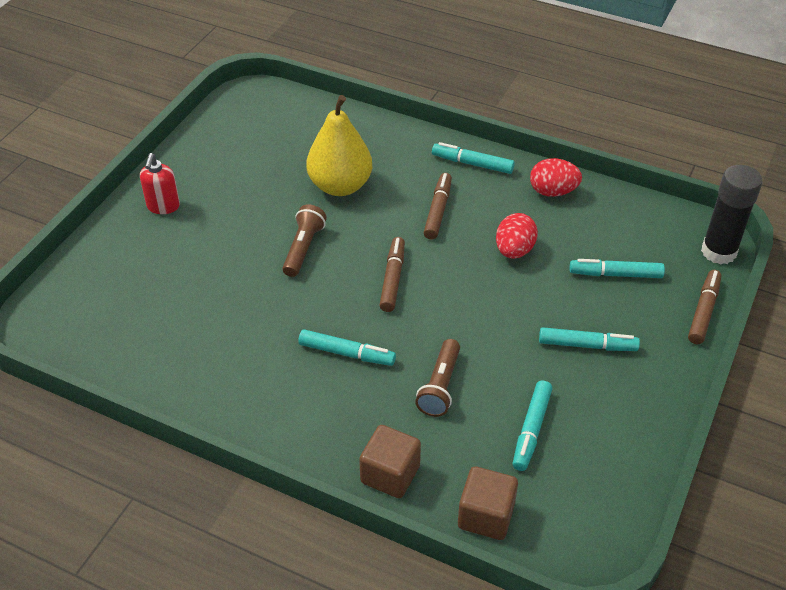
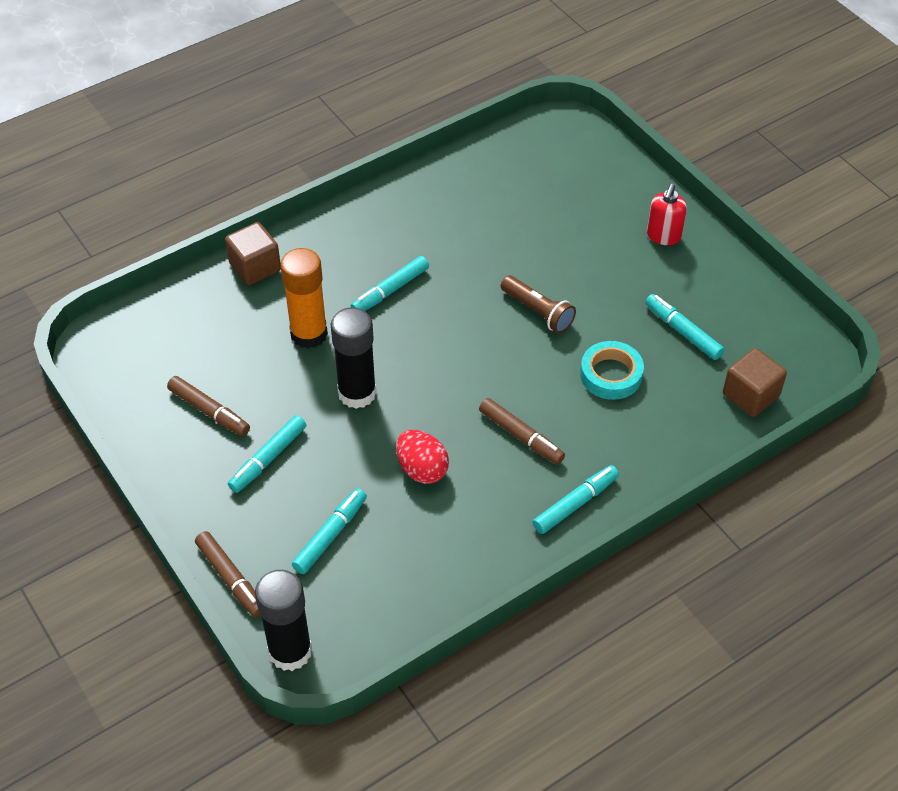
camera: 120 degrees right, 5 degrees up
(163, 206) = (663, 236): red soap dispenser -> red soap dispenser turned 105 degrees counterclockwise
(340, 186) = (611, 375): yellow pear -> turquoise tape
(392, 279) = (452, 358): brown marker -> brown marker (209, 411)
(440, 386) = (309, 334): brown flashlight -> orange glue stick
(476, 321) = (357, 393): none -> black glue stick
(486, 516) = (175, 304): brown cube -> brown cube (750, 395)
(531, 429) = (220, 370): turquoise marker -> turquoise marker (683, 332)
(553, 192) = (482, 553): red egg -> none

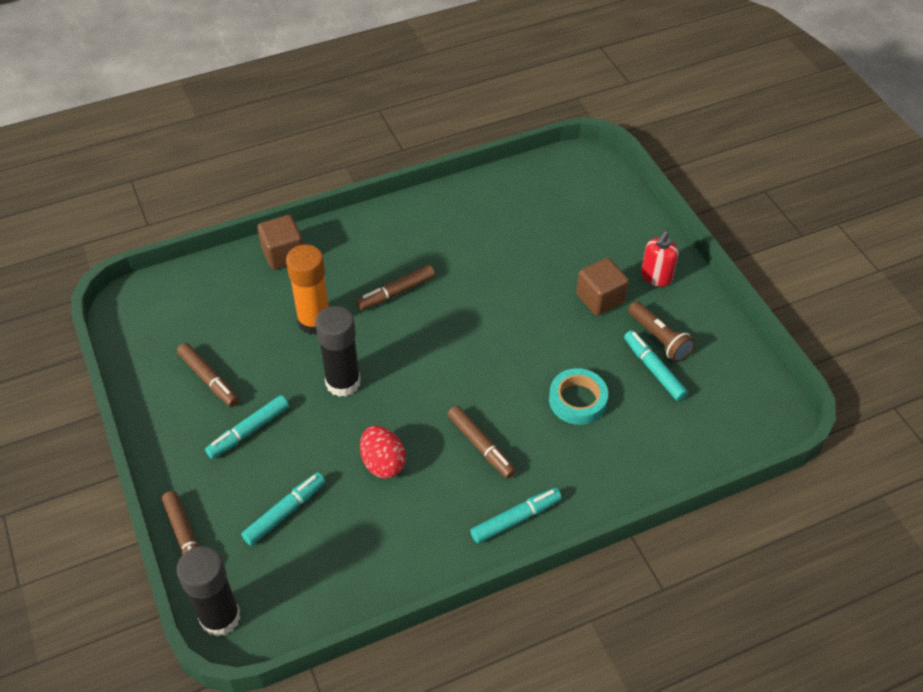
camera: 10 degrees right, 0 degrees up
(390, 290) = (396, 292): turquoise marker -> brown marker
(538, 312) = (524, 331): brown flashlight -> brown flashlight (659, 339)
(750, 395) = (704, 440): brown cube -> brown cube (600, 298)

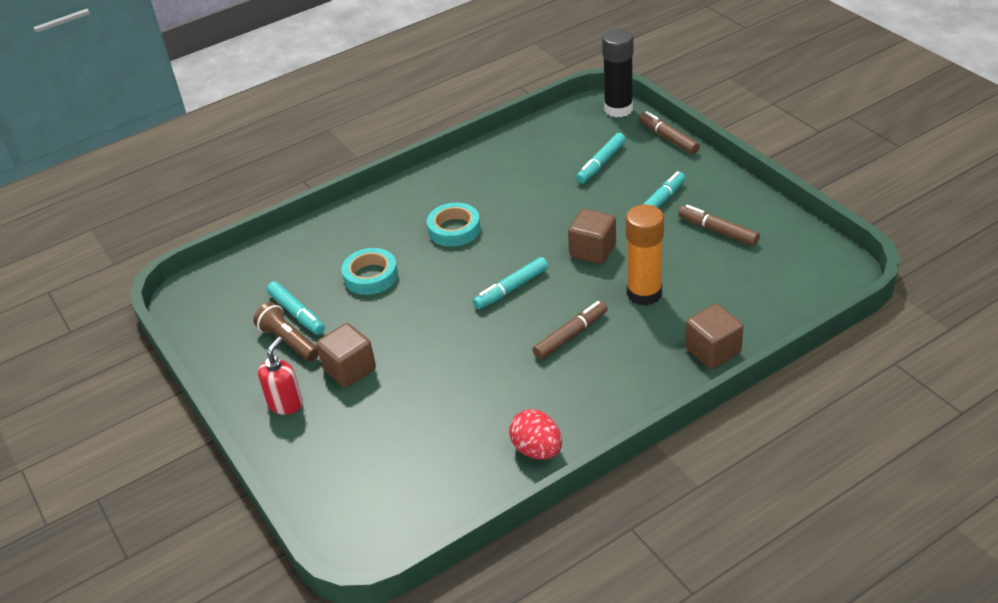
camera: 175 degrees right, 10 degrees down
(343, 382) = (592, 250): black glue stick -> brown cube
(383, 463) = (534, 204): red egg -> red egg (537, 450)
(481, 445) = (454, 229): brown marker -> turquoise tape
(515, 519) = (417, 191): turquoise marker -> turquoise marker (511, 289)

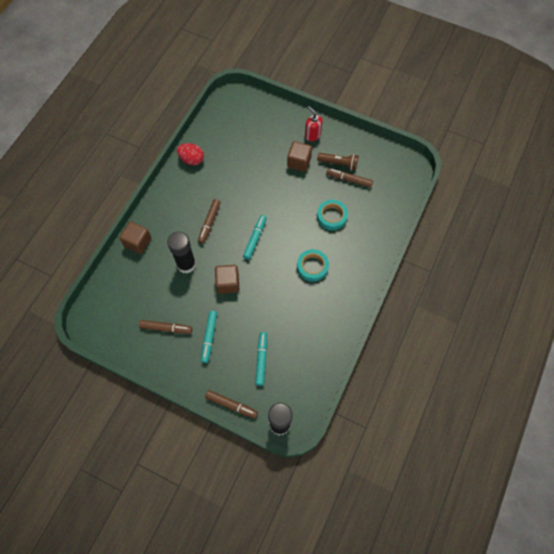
camera: 145 degrees right, 25 degrees up
(286, 404) = (312, 135): red soap dispenser -> red soap dispenser turned 150 degrees clockwise
(297, 313) = (349, 180): turquoise marker -> brown marker
(644, 293) = (186, 264): orange glue stick -> black glue stick

